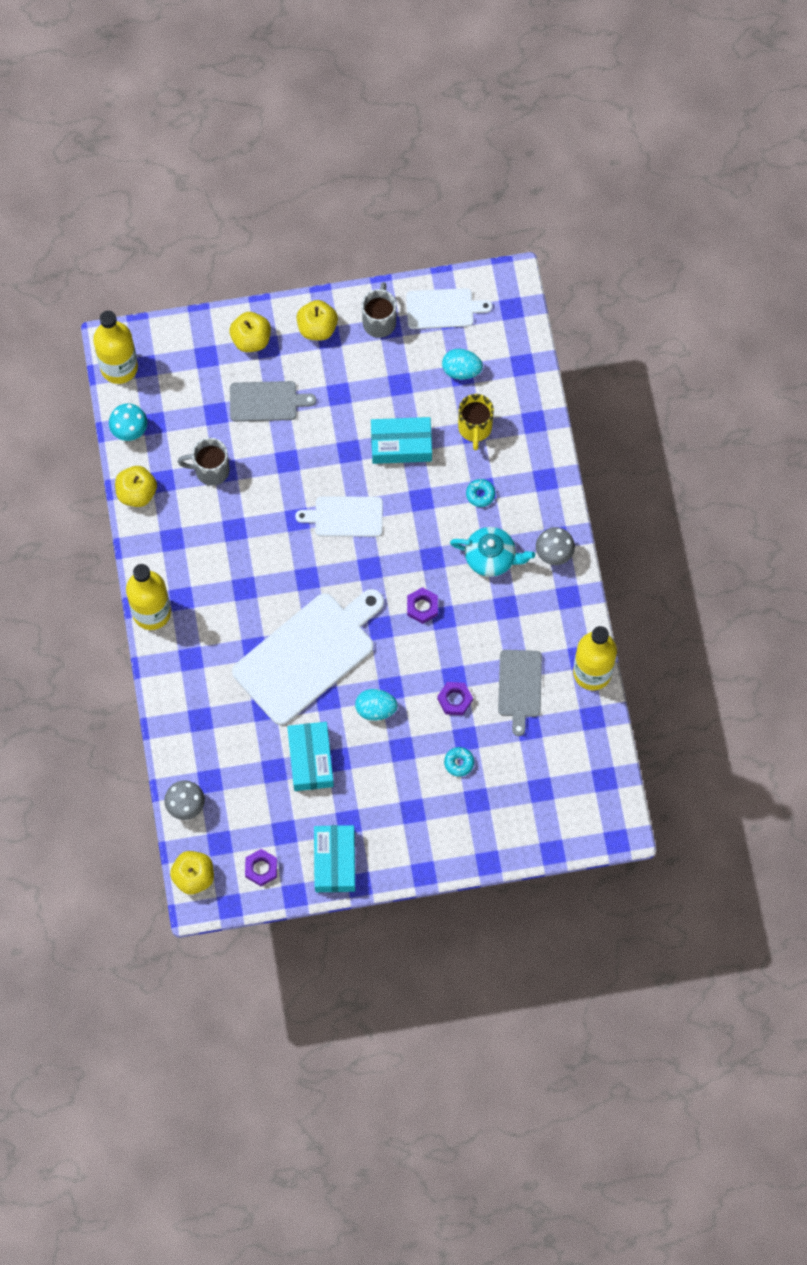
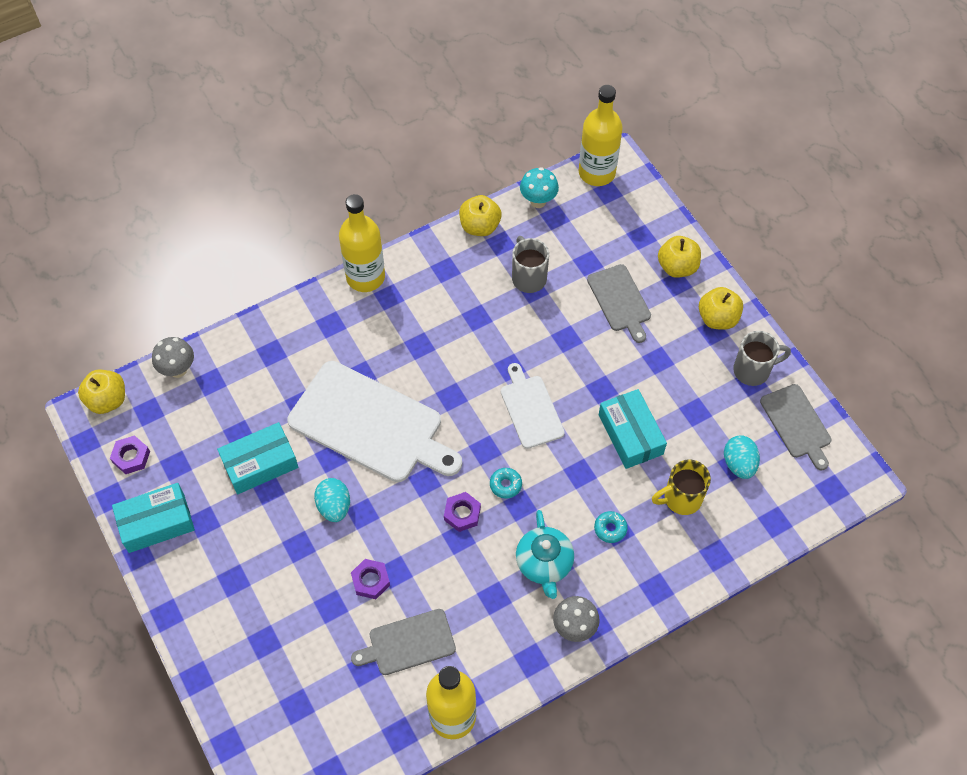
camera: 70 degrees right, 10 degrees down
(443, 309) = (797, 424): white cutting board -> grey cutting board
(459, 763) = (301, 609): turquoise donut -> turquoise donut (505, 485)

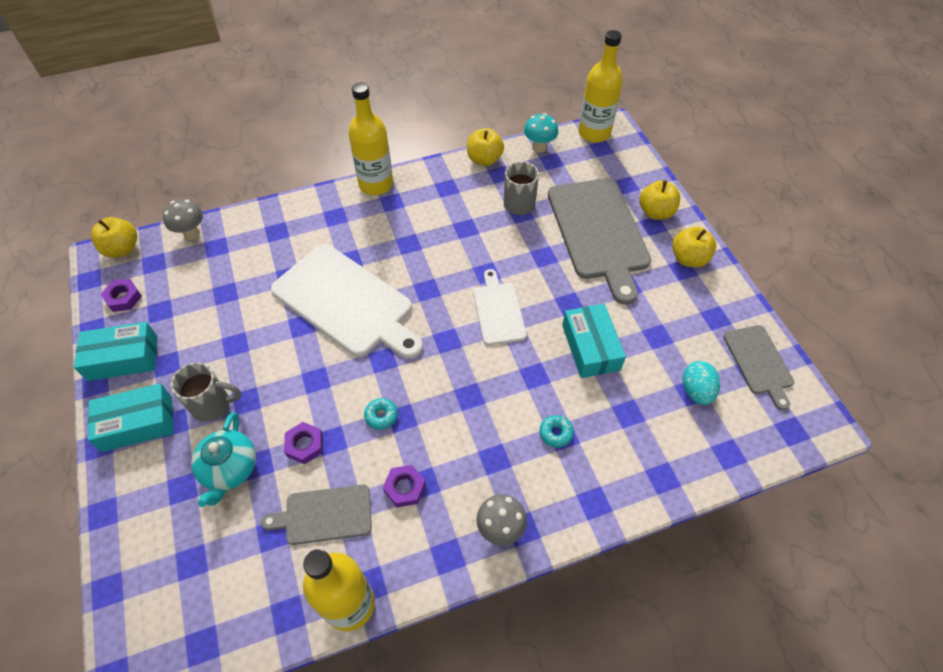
camera: 10 degrees right, 5 degrees down
(260, 464) = (235, 321): turquoise box -> turquoise box (137, 423)
(334, 506) = (291, 369): turquoise egg -> none
(462, 514) = (411, 395): purple nut -> purple nut (405, 488)
(505, 485) = (459, 375): turquoise donut -> turquoise donut (381, 416)
(544, 563) = (482, 457): turquoise teapot -> turquoise teapot (230, 469)
(620, 300) = (599, 232): grey cutting board -> grey cutting board, size x1.89
(681, 498) = (633, 415): yellow mug -> none
(753, 370) = (718, 308): grey mug -> grey mug (212, 405)

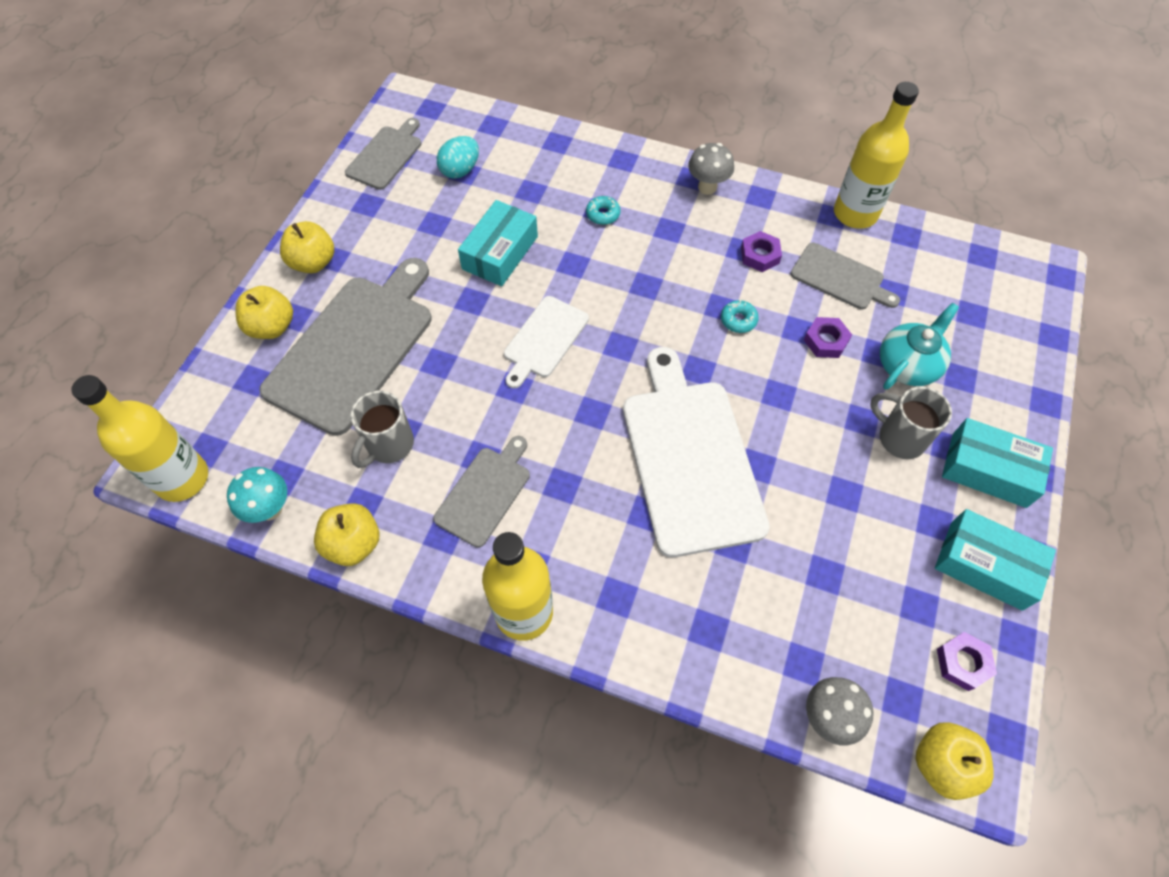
camera: 140 degrees left, 5 degrees up
(445, 215) = (485, 493): none -> grey cutting board

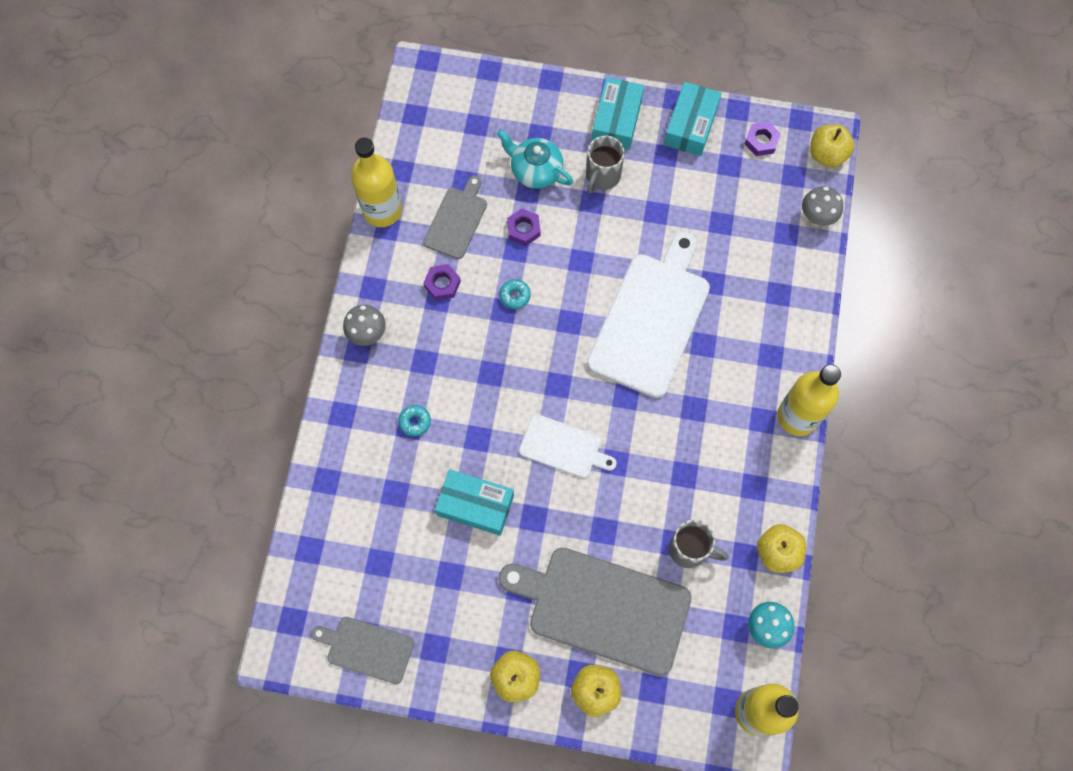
camera: 100 degrees left, 10 degrees up
(460, 170) = (377, 567): turquoise egg -> none
(485, 493) = (713, 464): grey cutting board -> none
(690, 458) = (651, 319): white cutting board -> white cutting board turned 135 degrees clockwise

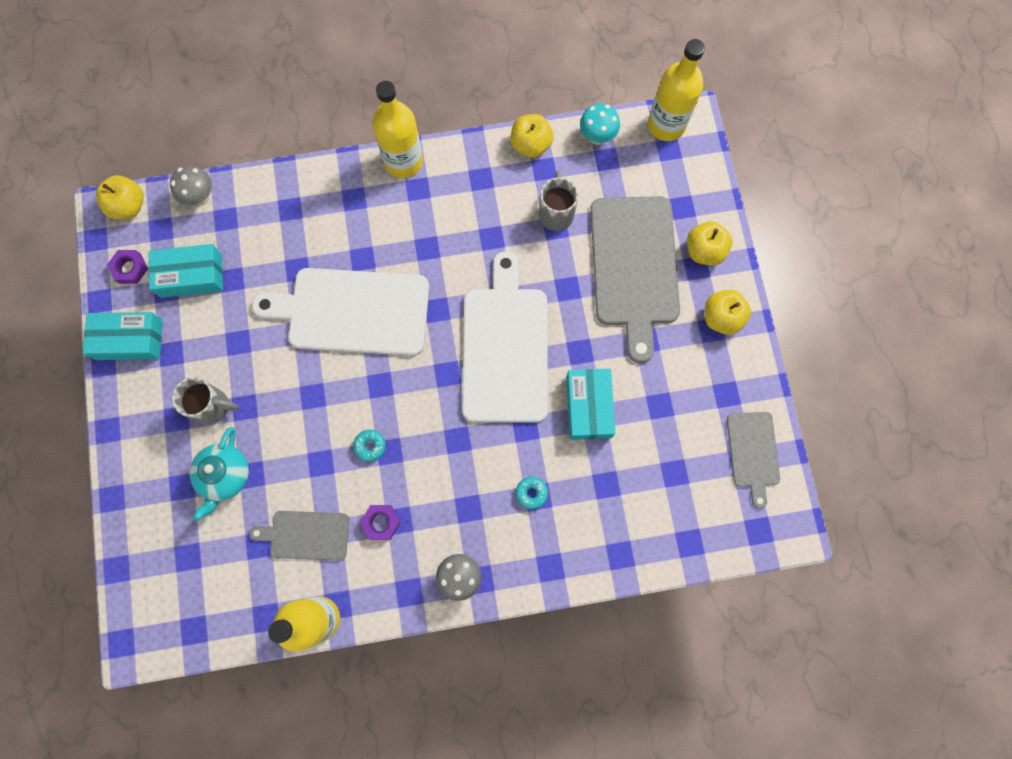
camera: 110 degrees left, 5 degrees up
(523, 229) = (295, 463): purple nut -> none
(563, 447) = (505, 348): white cutting board -> white cutting board, size x1.89
(616, 120) = (143, 414): turquoise box -> turquoise box (191, 275)

